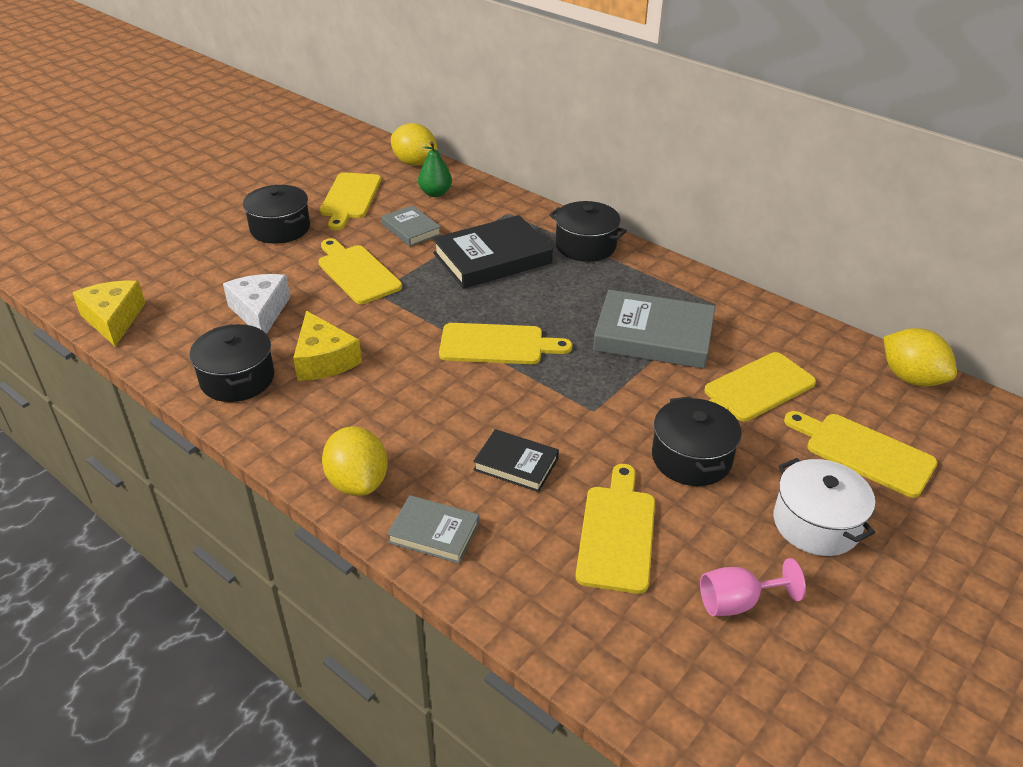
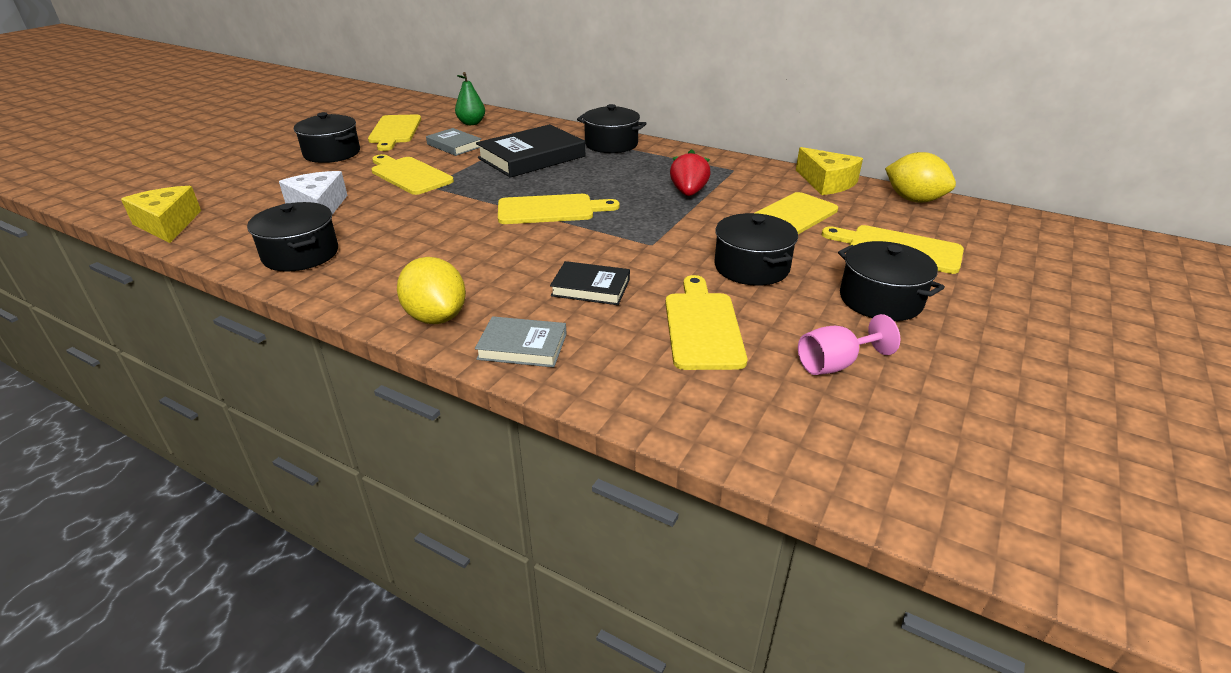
camera: 10 degrees left, 5 degrees down
(324, 360) = (387, 234): yellow cheese -> yellow cheese (826, 182)
(415, 163) = (449, 107): yellow lemon -> none
(653, 336) = (688, 193): grey book -> red strawberry
(816, 523) = (880, 300): white pot -> black pot

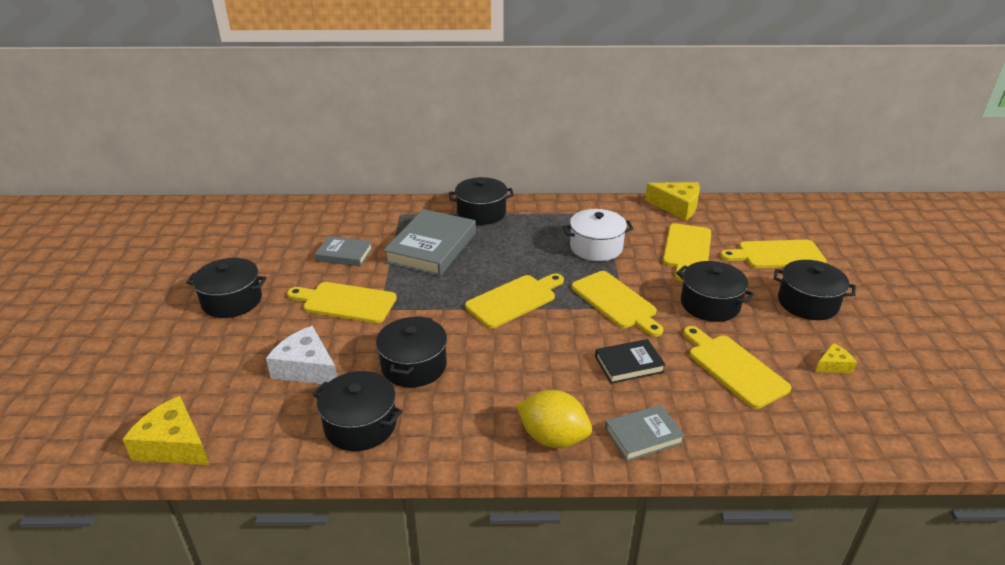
camera: 30 degrees left, 0 degrees up
(395, 131) = (262, 254): yellow cutting board -> yellow cutting board (616, 302)
(398, 229) = (414, 366): none -> black pot
(471, 123) = (327, 222): green pear -> none
(531, 157) = (431, 247): black book -> grey book
(688, 193) = (596, 247): red strawberry -> white pot
(835, 364) = (833, 365): pink goblet -> yellow cheese
(914, 200) = (744, 206): yellow lemon -> none

